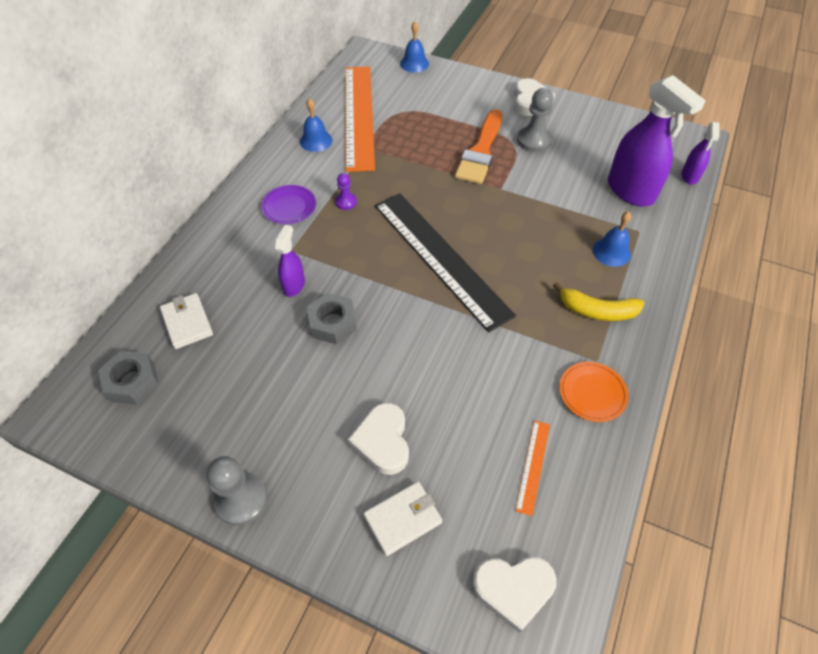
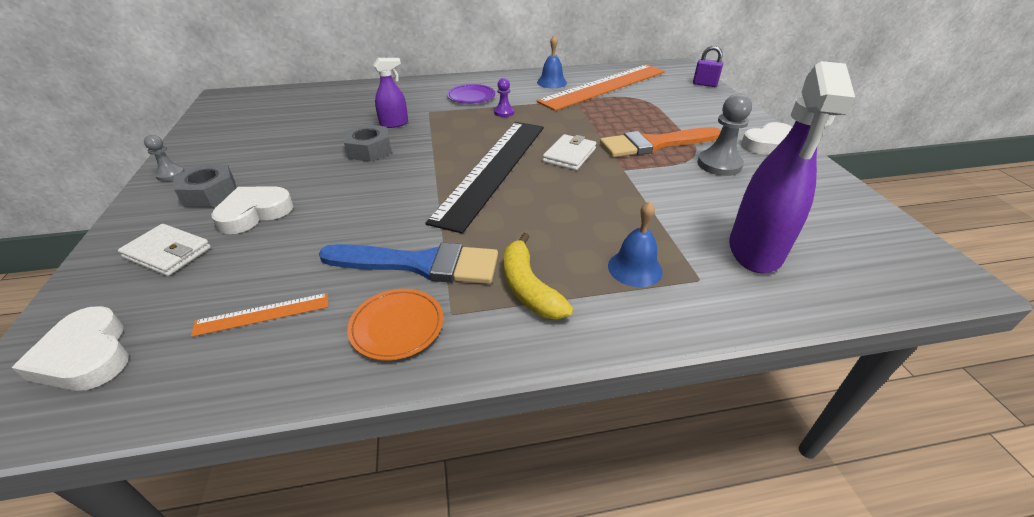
camera: 55 degrees right, 15 degrees down
(132, 382) = (261, 107): grey nut -> grey nut (210, 193)
(187, 322) = (325, 104): white wallet -> white wallet (569, 155)
(241, 499) = (170, 174): grey pawn -> grey pawn, size x0.57
(414, 63) = (704, 84): blue bell -> purple padlock
(535, 355) = (420, 264): none -> blue brush
(690, 176) = (870, 293): purple spray bottle -> none

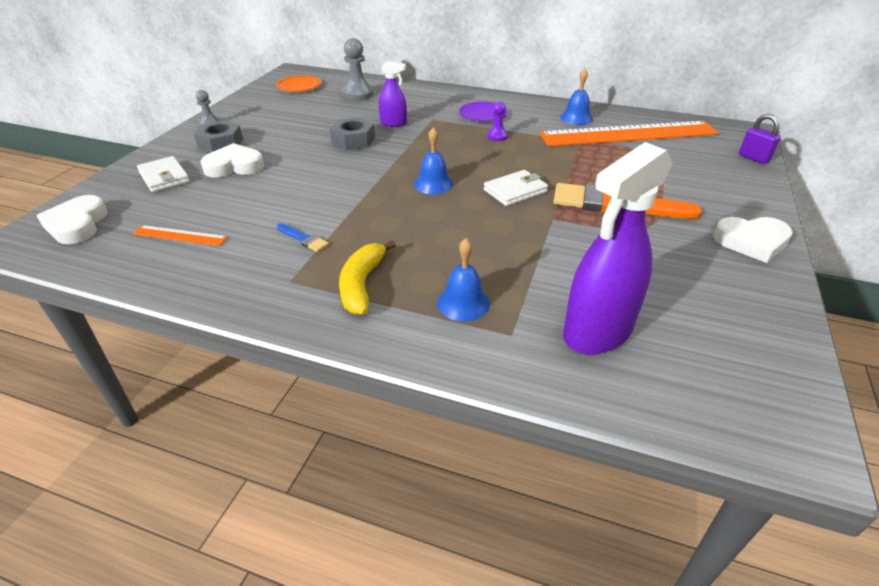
camera: 30 degrees right, 0 degrees up
(397, 326) = (248, 275): orange plate -> orange plate (299, 86)
(420, 264) = (303, 239): blue brush -> blue brush, size x0.43
(493, 169) = (433, 184): black ruler -> blue bell
(719, 164) = (662, 244): grey pawn -> grey pawn (357, 94)

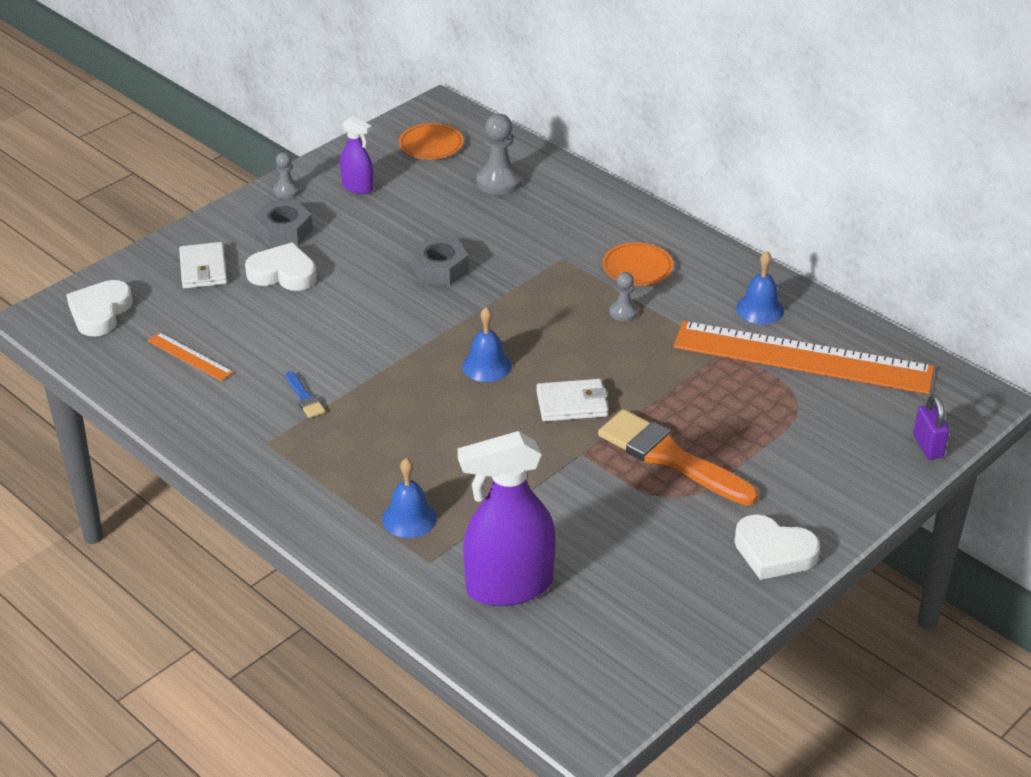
camera: 25 degrees right, 0 degrees up
(362, 284) = (329, 468): yellow banana -> none
(393, 123) = (508, 252): purple spray bottle -> purple spray bottle (358, 187)
(483, 114) = (637, 267): purple plate -> orange plate
(497, 136) = (623, 312): purple pawn -> grey pawn

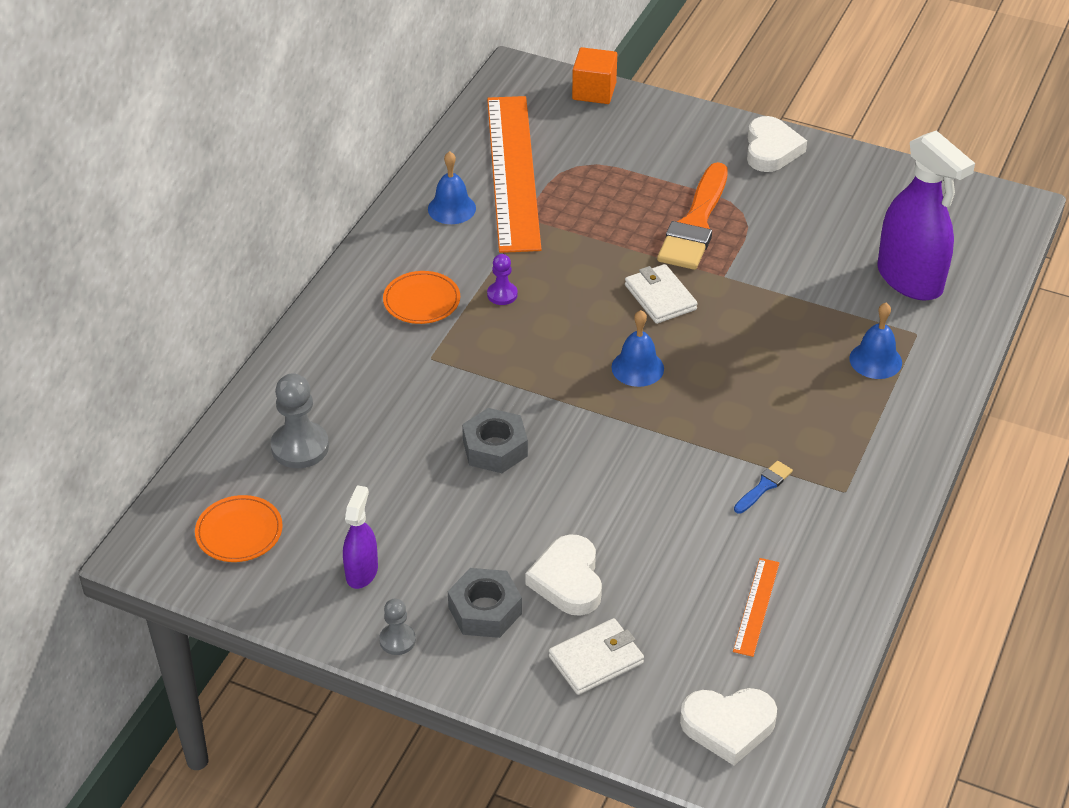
camera: 110 degrees left, 5 degrees up
(623, 312) = (502, 294): grey pawn -> purple pawn
(928, 446) = (594, 91): purple padlock -> orange cube

